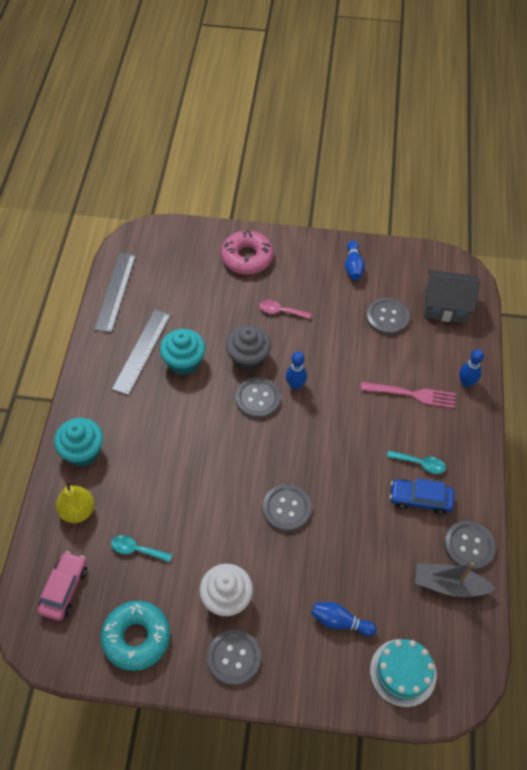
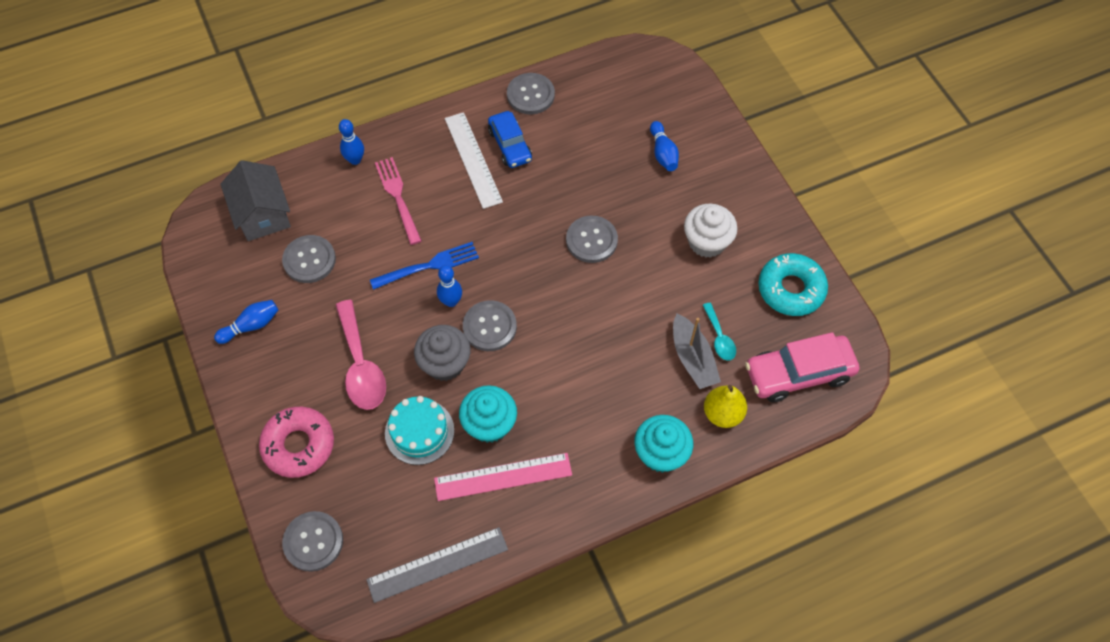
camera: 120 degrees left, 5 degrees up
(64, 589) = (798, 373): pink car -> pink car, size x1.51
(142, 351) = (503, 477): grey ruler -> pink ruler
(234, 658) = (749, 210): grey button -> grey button (313, 542)
(280, 311) = (361, 366): pink spoon -> pink spoon, size x1.86
(335, 386) = (429, 266): none -> blue fork
(403, 672) = (670, 96): turquoise cake -> turquoise cake (419, 431)
(420, 464) = (473, 159): turquoise spoon -> white ruler
(449, 585) = (576, 95): grey boat -> grey boat (693, 358)

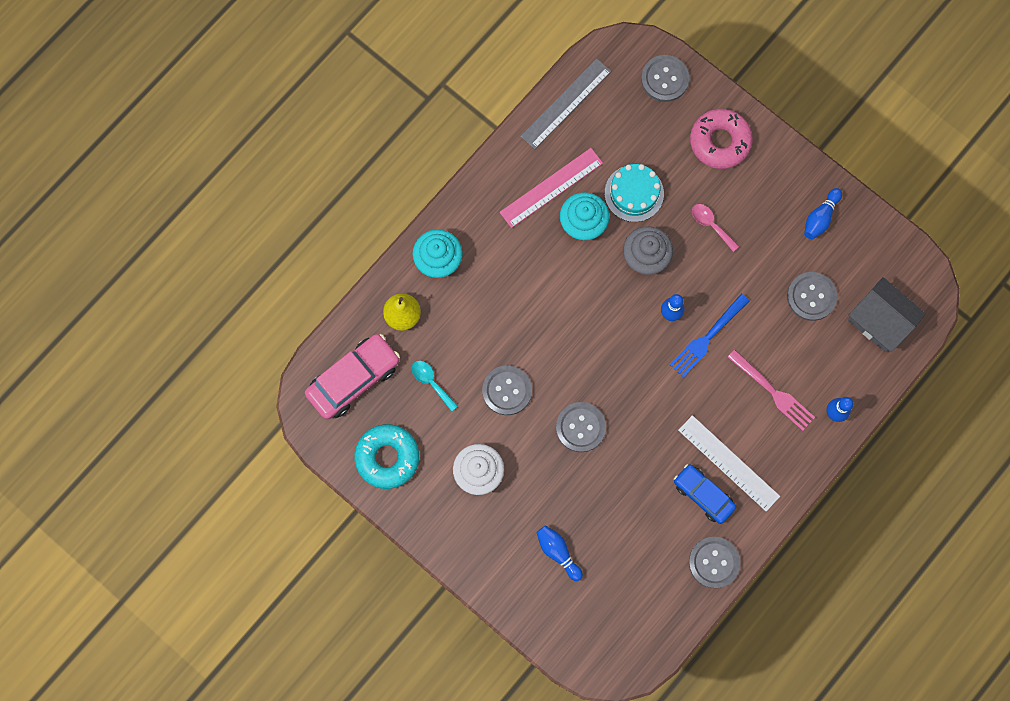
camera: 155 degrees right, 15 degrees up
(361, 366) = (711, 225): pink spoon -> pink spoon, size x0.54
(489, 327) = (626, 305): grey button -> grey button (507, 390)
(693, 358) = (446, 353): grey boat -> none

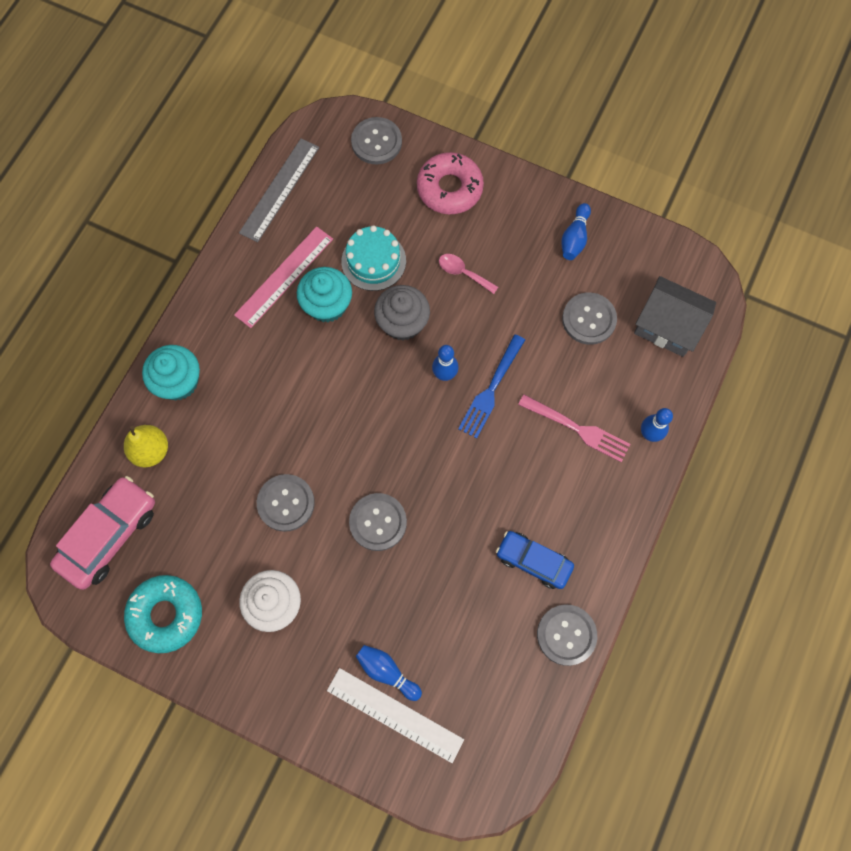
camera: 15 degrees left, 5 degrees down
(431, 382) = (198, 516): turquoise spoon -> none
(728, 463) = (551, 518): white ruler -> white ruler (395, 714)

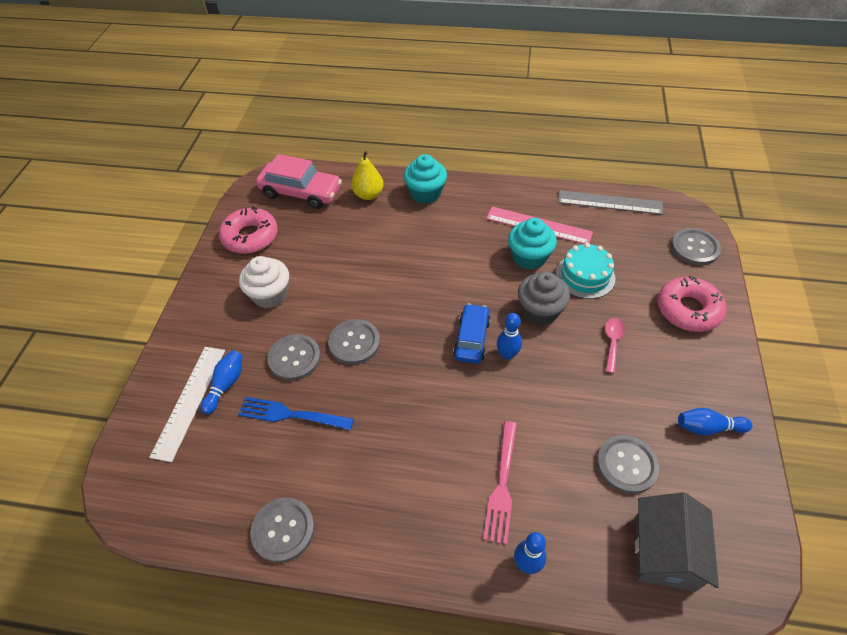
camera: 75 degrees right, 20 degrees down
(166, 614) = (250, 236): turquoise donut -> pink donut
(286, 503) = (353, 279): grey button -> grey button (294, 358)
(491, 389) = (509, 395): blue fork -> blue fork (291, 415)
(533, 561) = (351, 478): blue car -> blue car (472, 339)

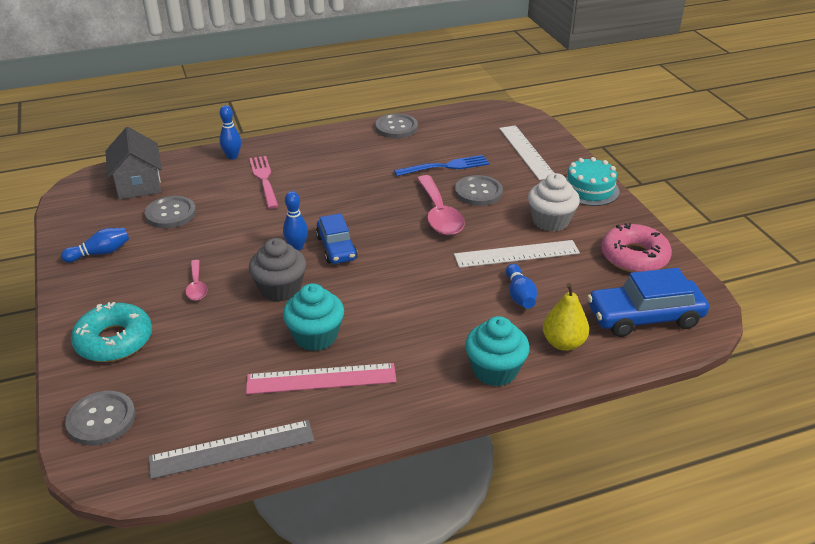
camera: 150 degrees right, 15 degrees down
(226, 385) = (512, 165): blue bowling pin -> blue bowling pin (519, 295)
(301, 192) = (644, 317): pink car -> blue car
(330, 272) = (516, 254): none -> white ruler
(354, 343) = (439, 215): grey button -> pink spoon
(585, 276) = (241, 338): turquoise cake -> turquoise cake (589, 189)
(688, 310) = (114, 340): pink donut -> turquoise donut

